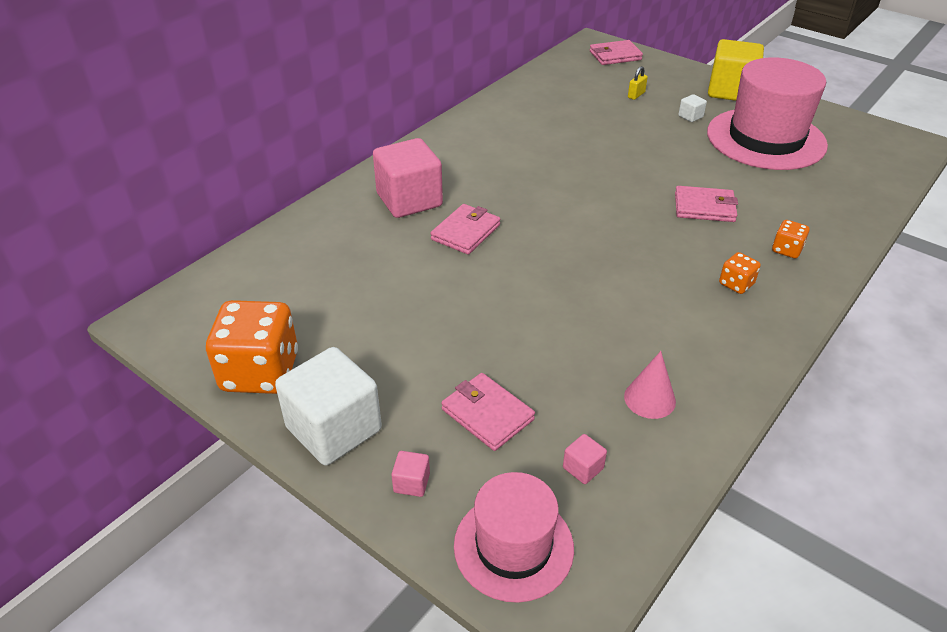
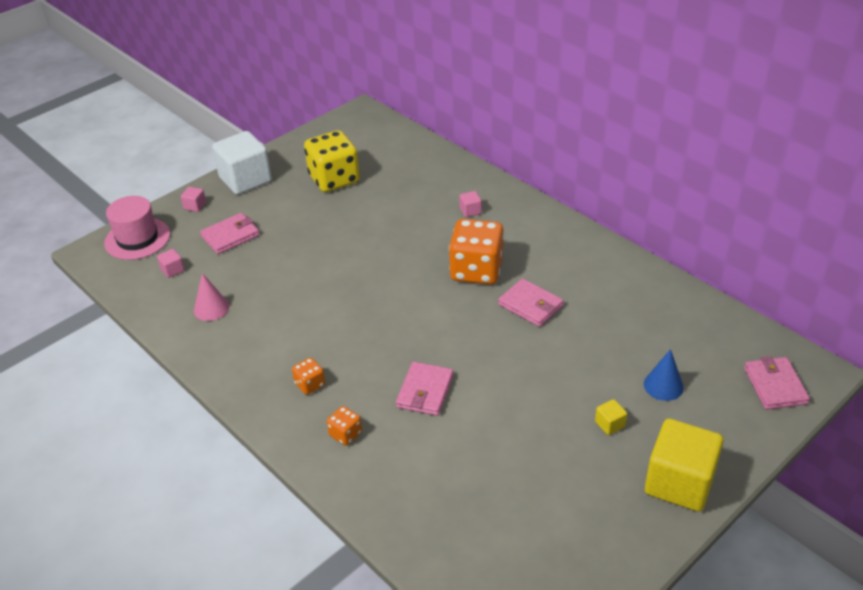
camera: 100 degrees right, 0 degrees up
(260, 372) = (301, 152): orange dice -> orange dice (476, 270)
(338, 323) = (334, 179): none -> yellow dice
(409, 200) = (470, 211): pink cube -> pink cube, size x0.41
(466, 232) = (419, 238): pink wallet -> pink wallet (530, 305)
(636, 95) = (663, 385): yellow padlock -> blue cone
(690, 116) = (610, 424): white cube -> yellow cube
(766, 139) = (553, 482): pink hat -> none

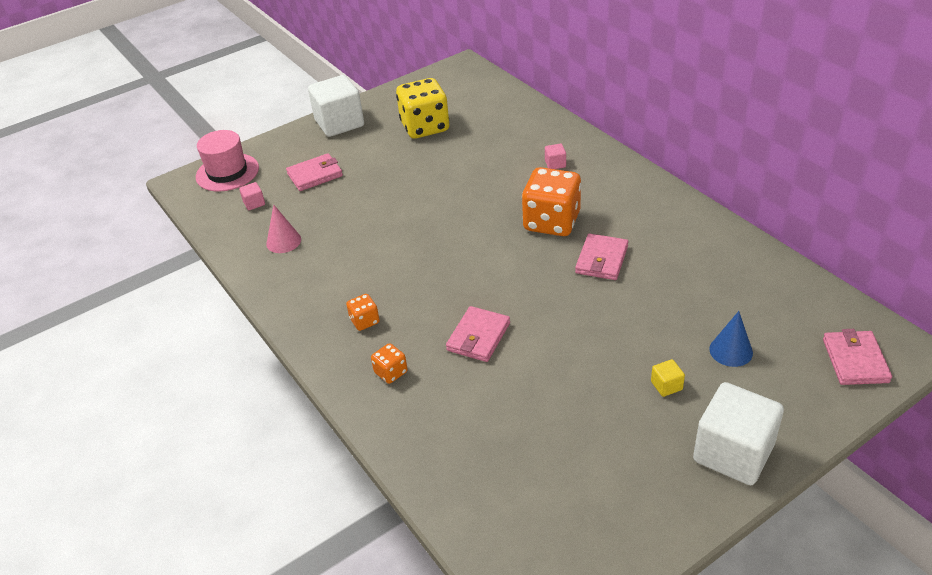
camera: 10 degrees right, 0 degrees up
(195, 206) = (287, 145): pink cube -> none
(530, 305) = (601, 260): pink wallet -> pink wallet turned 60 degrees clockwise
(679, 482) = (733, 453): yellow cube -> white cube

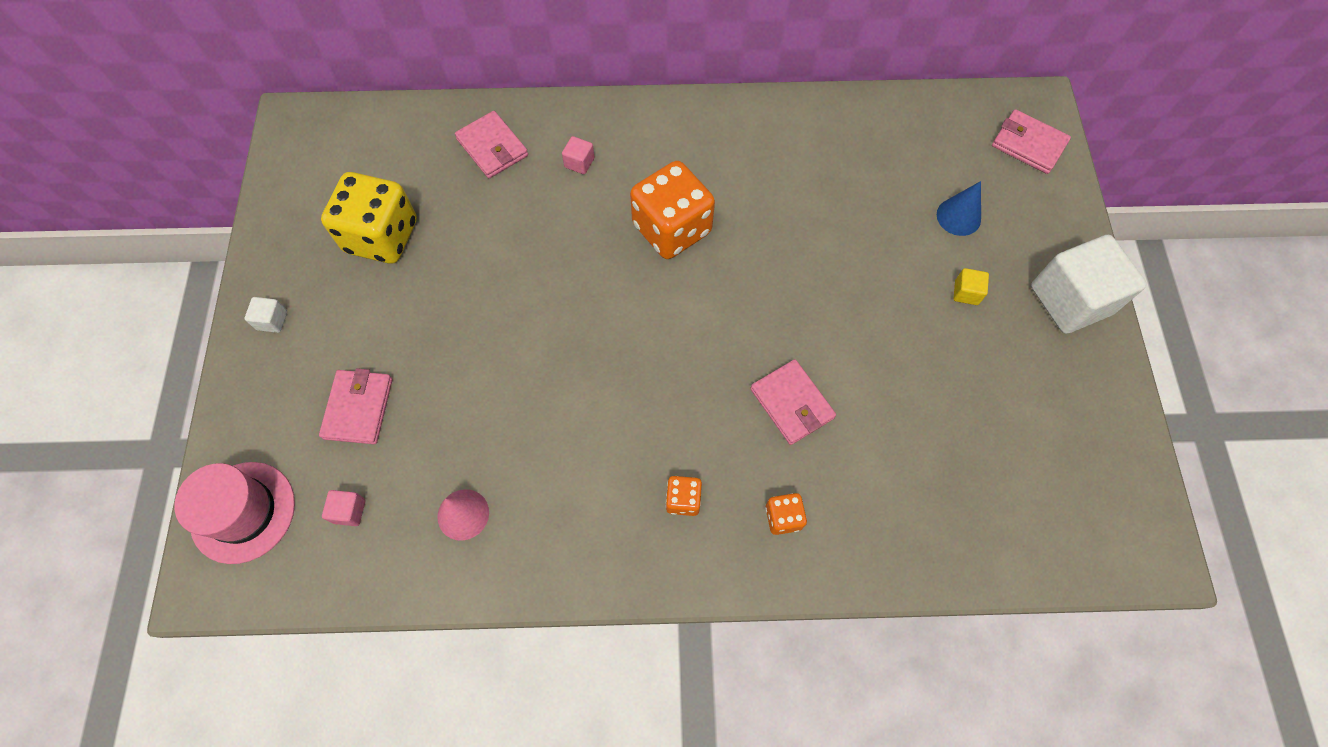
camera: 60 degrees left, 25 degrees up
(339, 123) = (272, 320): white cube -> white cube, size x0.41
(601, 260) = (765, 227): pink wallet -> pink wallet (492, 147)

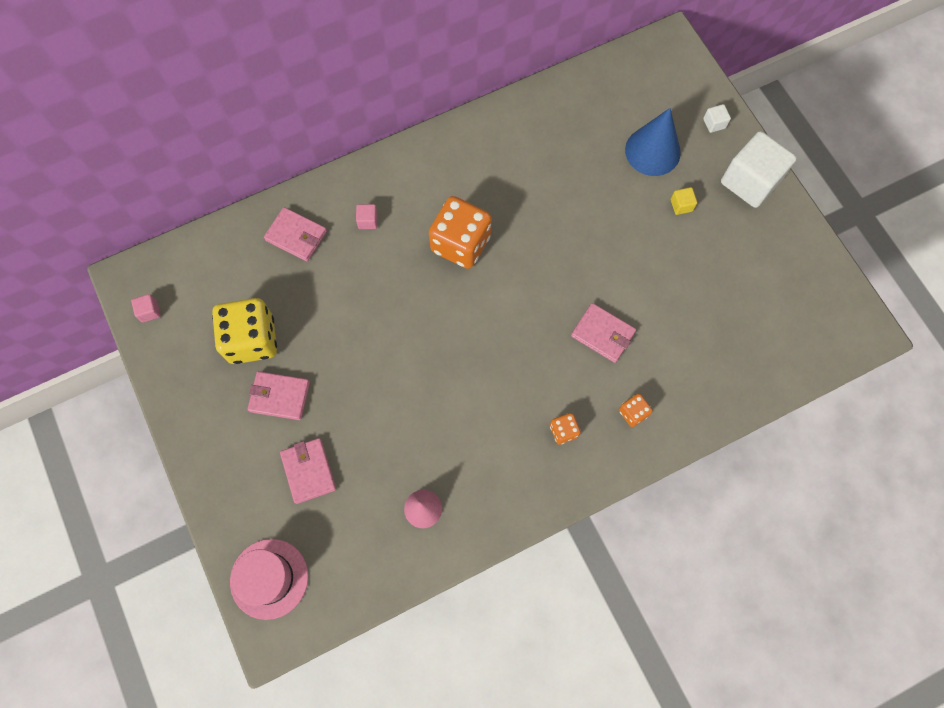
camera: 25 degrees left, 5 degrees up
(272, 320) = (207, 437): white cube -> white cube (714, 123)
(349, 511) = (343, 543): pink cube -> pink cube (149, 311)
(958, 216) = (652, 151): blue cone -> blue cone, size x1.66
(1028, 144) = (676, 76): pink wallet -> pink wallet (279, 396)

